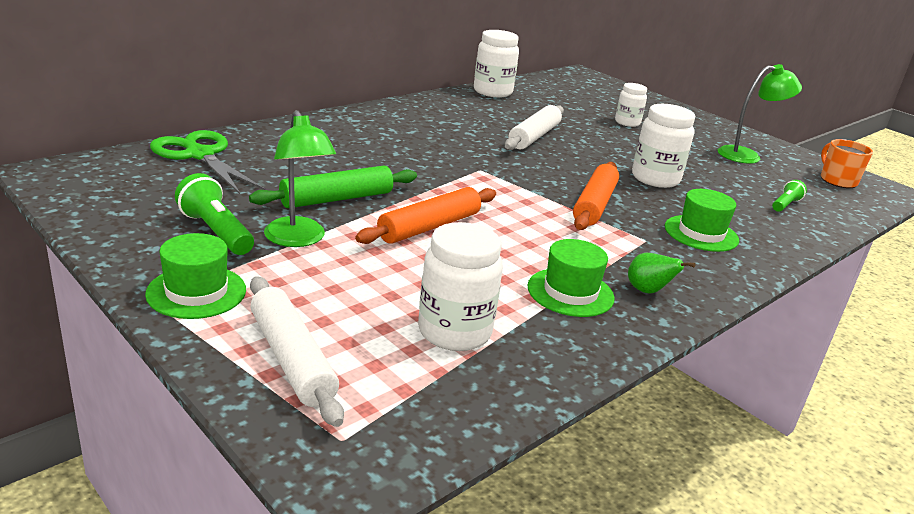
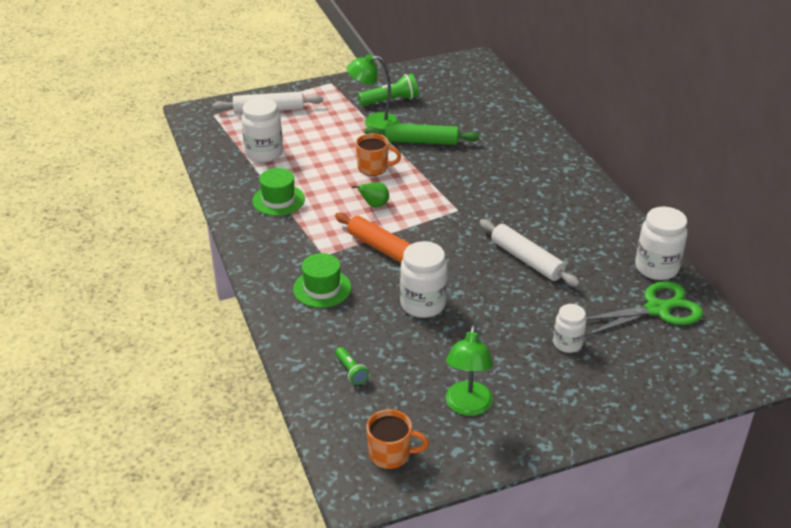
camera: 115 degrees right, 10 degrees up
(196, 292) = (333, 92): green hat -> none
(199, 155) = (497, 102): green scissors -> green scissors (657, 309)
(337, 199) = (421, 141): green rolling pin -> green rolling pin turned 75 degrees counterclockwise
(429, 227) = (374, 168): orange rolling pin -> orange mug
(648, 291) = (264, 230): green pear -> green pear (374, 205)

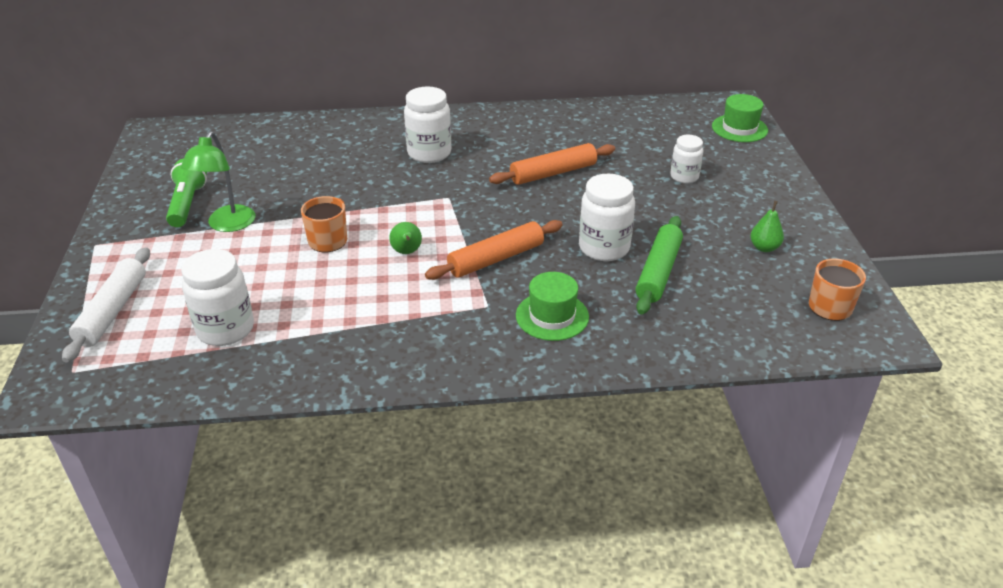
camera: 75 degrees left, 0 degrees up
(278, 200) = (349, 329): green hat -> green hat (739, 128)
(351, 371) = (703, 315): green flashlight -> none
(421, 141) = (297, 197): green rolling pin -> green rolling pin (658, 272)
(467, 406) = (764, 248): green lamp -> green pear
(526, 260) = (553, 173): white rolling pin -> orange rolling pin
(656, 268) = (591, 112): white jar -> white jar (429, 153)
(657, 309) = (647, 124): green scissors -> none

